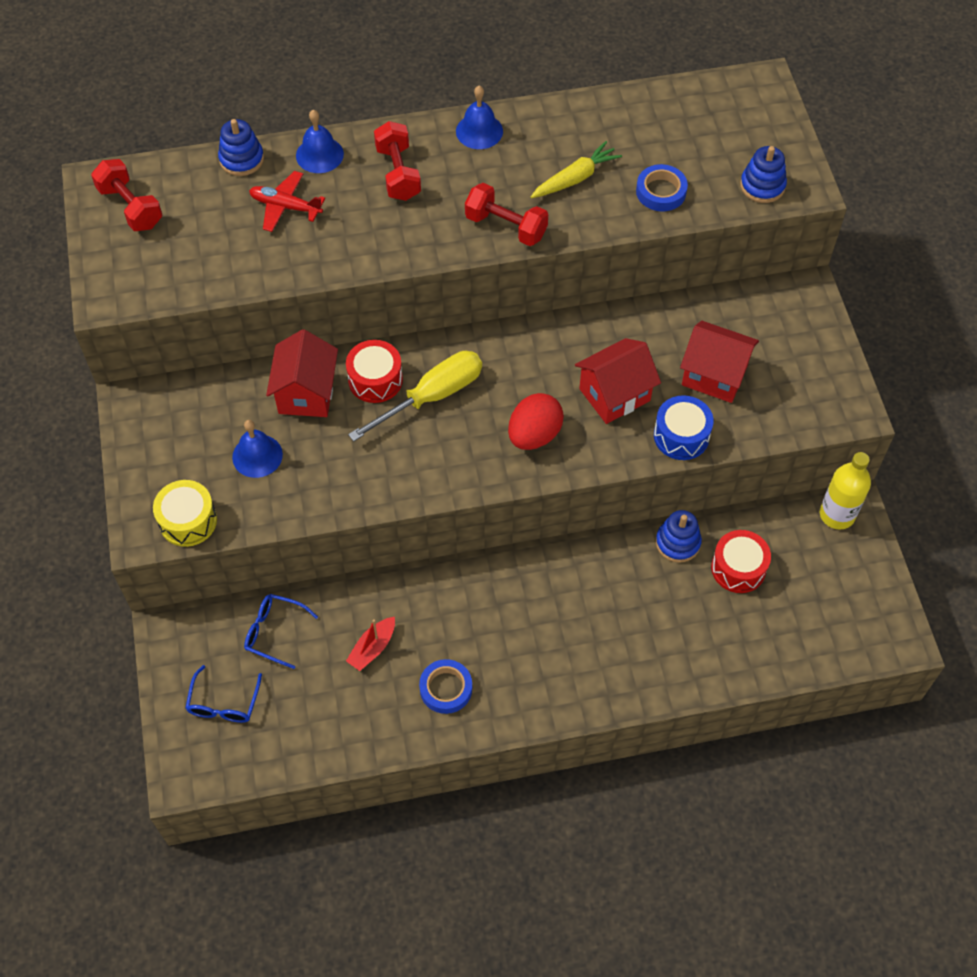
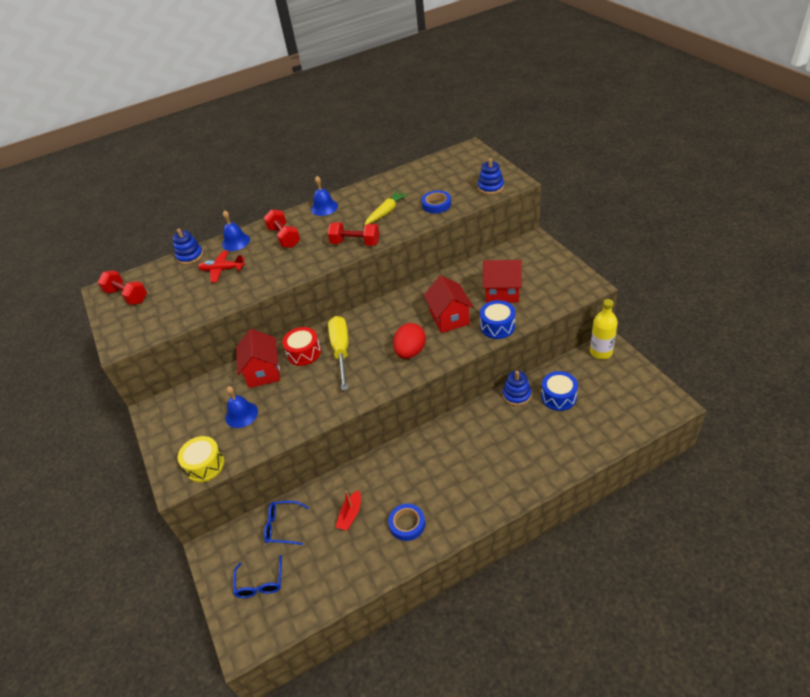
camera: 10 degrees left, 15 degrees down
(432, 396) = (341, 351): yellow screwdriver -> yellow screwdriver turned 45 degrees counterclockwise
(614, 395) = (449, 318): red house -> red house turned 60 degrees counterclockwise
(738, 568) = (558, 397): red drum -> blue drum

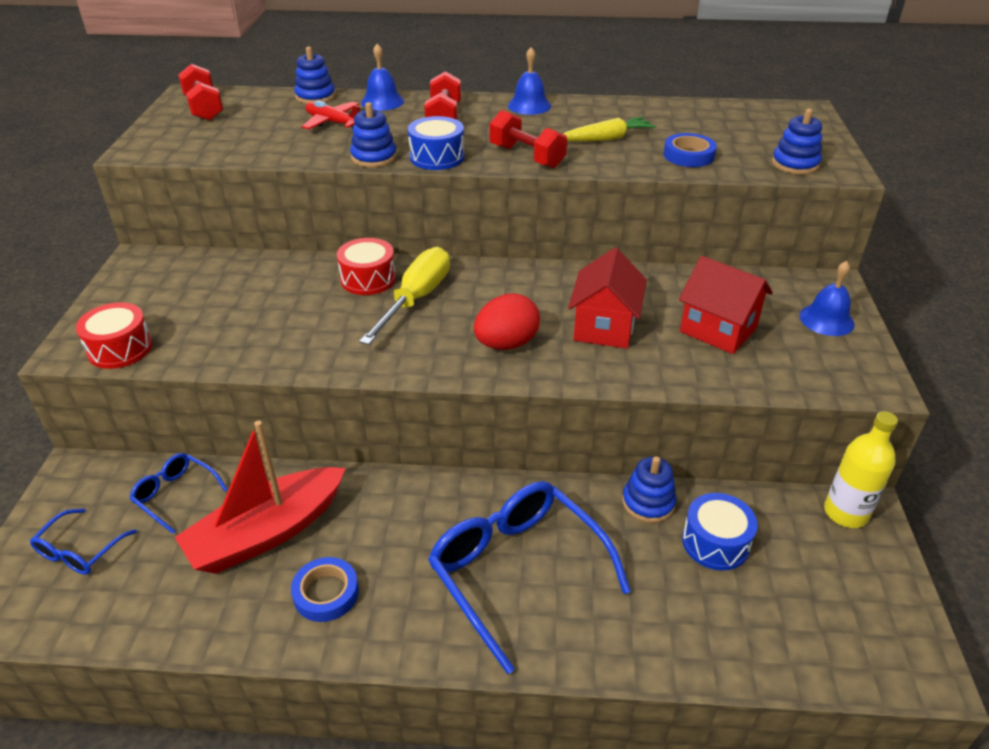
camera: 25 degrees right, 5 degrees down
(205, 465) = (120, 349): yellow drum -> red drum
(241, 414) = (222, 313): blue bell -> blue bell (826, 320)
(263, 372) = (298, 278): red house -> none
(272, 282) = (374, 157): none -> blue stacking toy
(350, 515) = (267, 533): red boat -> red boat, size x2.23
(484, 460) = (516, 570): none -> blue glasses
(497, 326) = (668, 371): blue drum -> blue drum (437, 157)

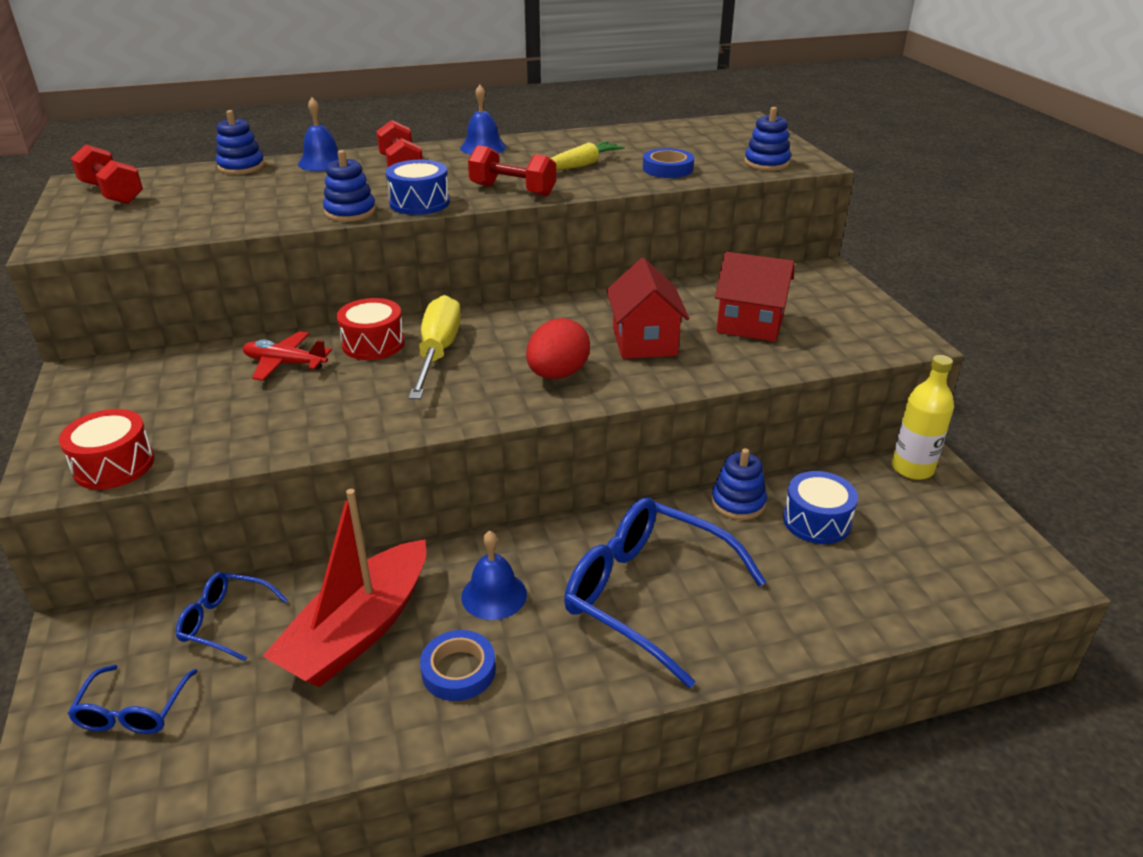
camera: 20 degrees left, 5 degrees down
(333, 123) = (280, 188): red plane -> red plane (285, 363)
(826, 320) = (838, 299): blue bell -> blue bell (494, 595)

